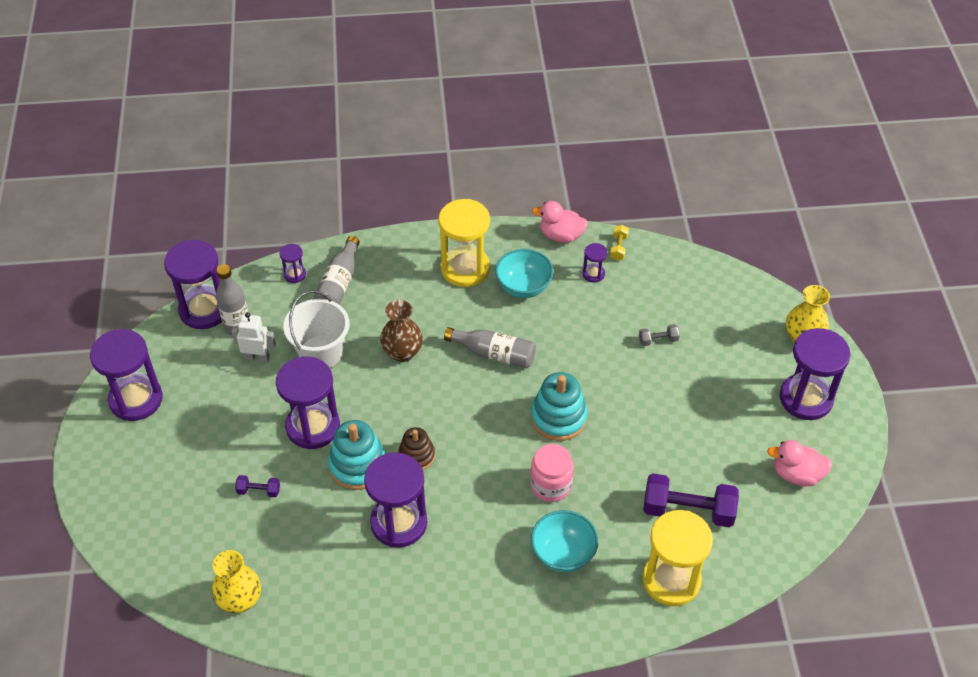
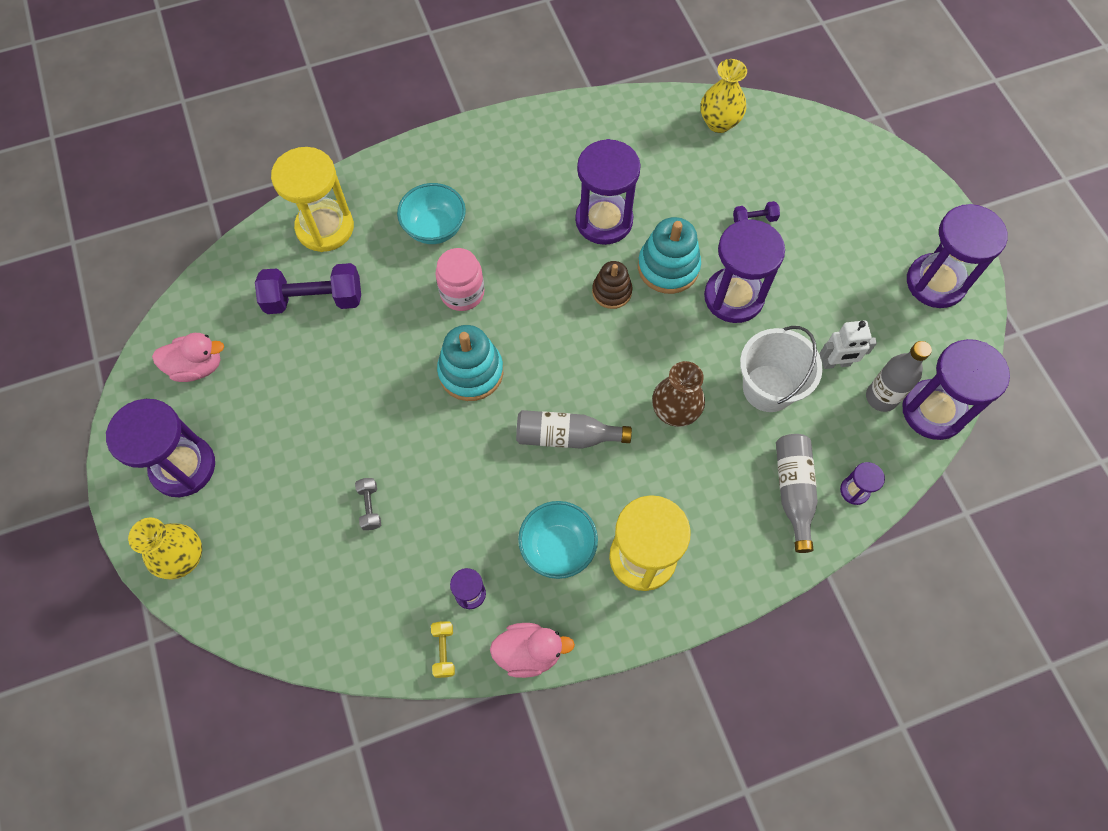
camera: 165 degrees right, 15 degrees up
(658, 340) = (370, 507): grey dumbbell -> grey dumbbell turned 75 degrees counterclockwise

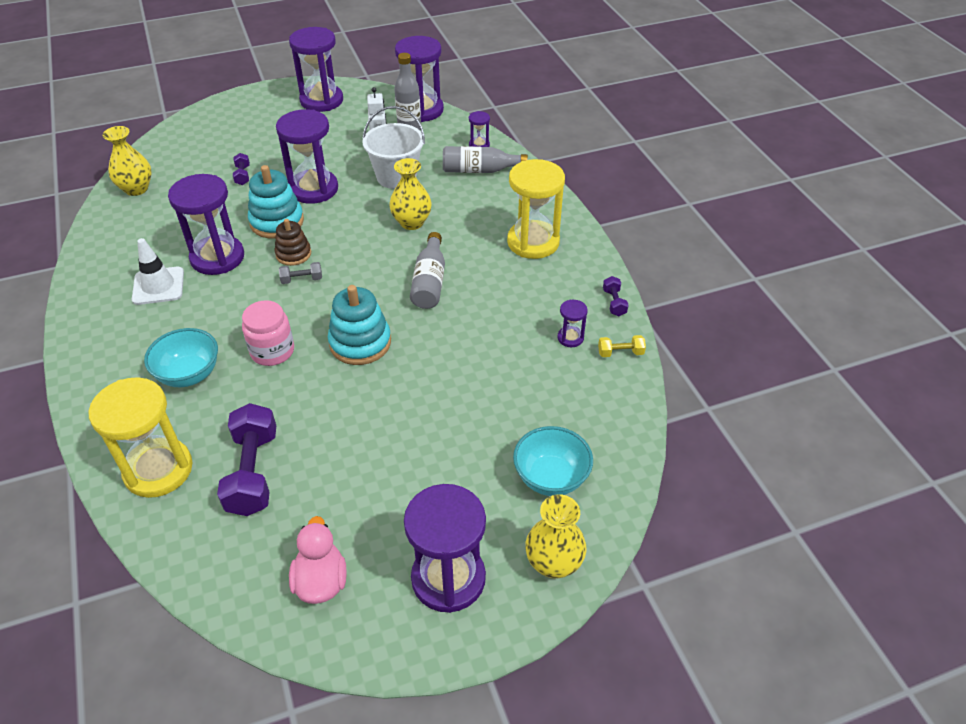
camera: 90 degrees left, 20 degrees down
(370, 507) = (494, 409): grey dumbbell -> grey dumbbell (302, 280)
(529, 652) = (614, 303): pink duck -> purple dumbbell
(558, 177) = (158, 286): none -> white traffic cone
(558, 547) = (527, 287): turquoise bowl -> turquoise bowl (551, 478)
(675, 411) = (411, 222): brown vase -> yellow vase

